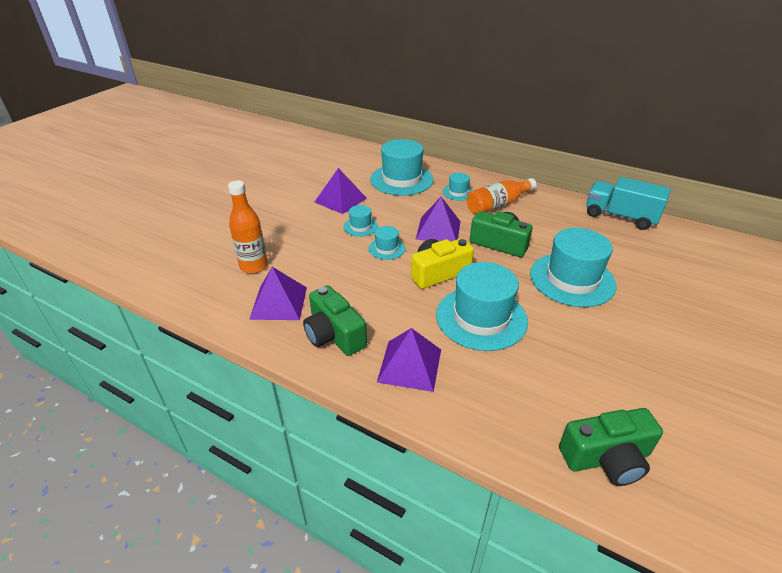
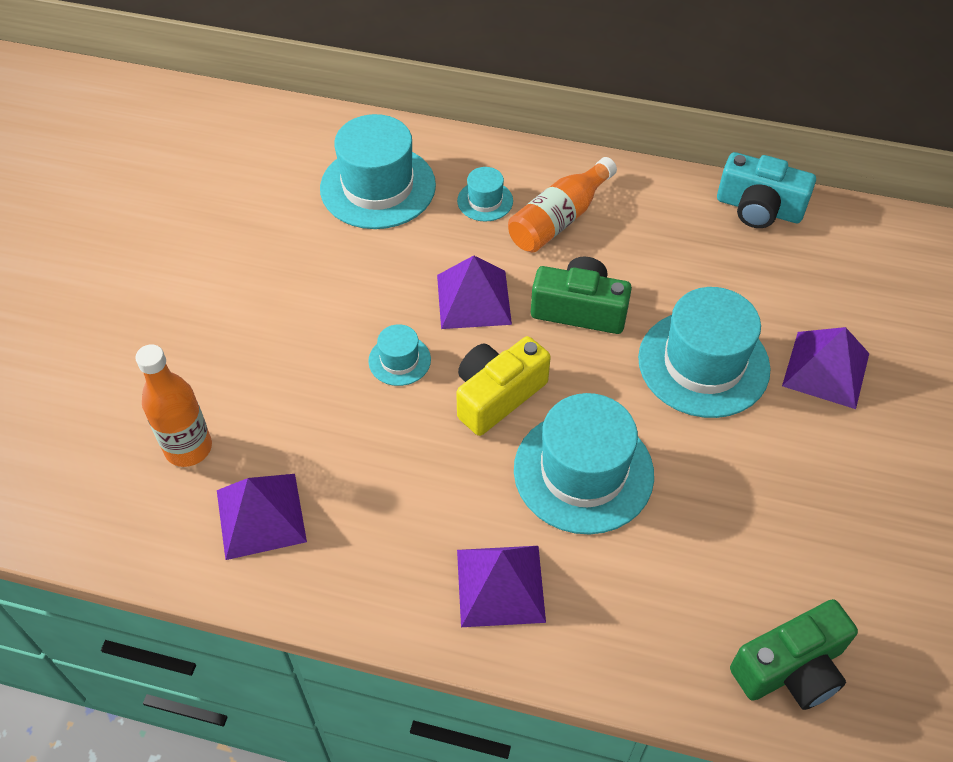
camera: 15 degrees left, 15 degrees up
(334, 335) = (371, 557): green camera -> none
(340, 200) = (284, 260): purple pyramid -> purple pyramid (826, 369)
(360, 226) = (340, 319): turquoise hat -> none
(620, 217) = (759, 208): turquoise truck -> turquoise camera

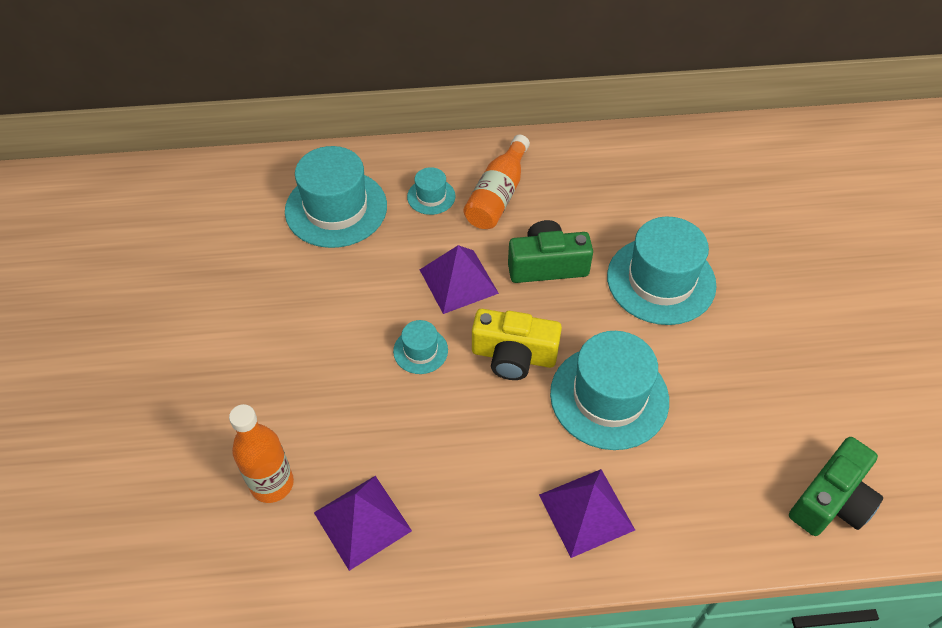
camera: 20 degrees left, 0 degrees up
(497, 395) = (513, 355): yellow camera -> yellow camera turned 105 degrees counterclockwise
(759, 208) = (647, 145): turquoise camera -> none
(826, 369) = (752, 258): purple pyramid -> none

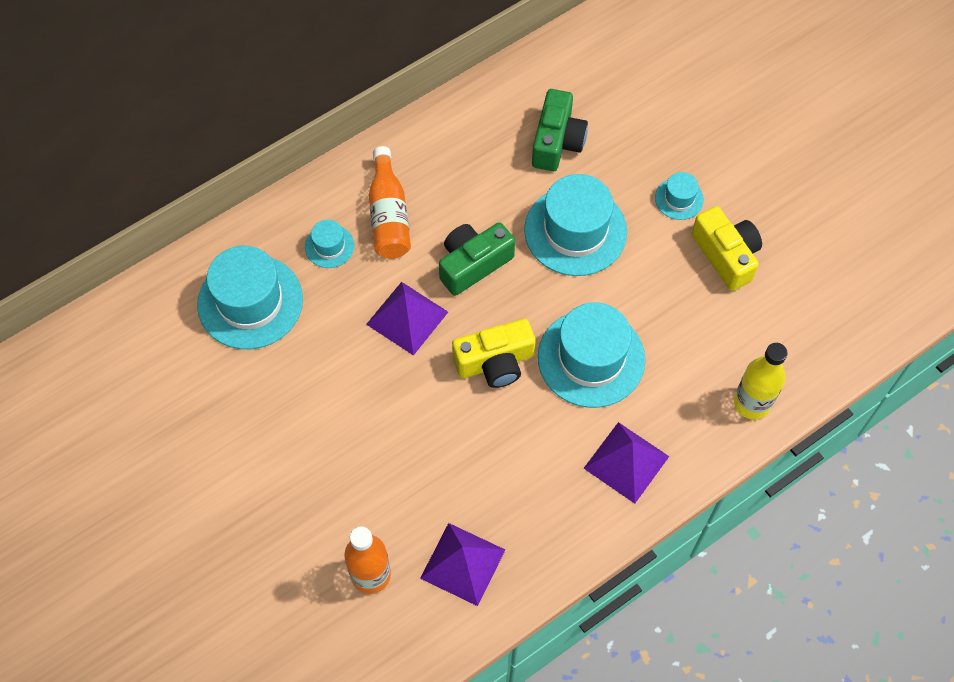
camera: 30 degrees left, 10 degrees up
(420, 351) = (416, 398): turquoise hat -> turquoise hat (679, 199)
(756, 523) = (752, 403): none -> yellow bottle
(804, 369) = (726, 255): none -> yellow camera
(831, 500) = (795, 356): green camera -> green camera (557, 142)

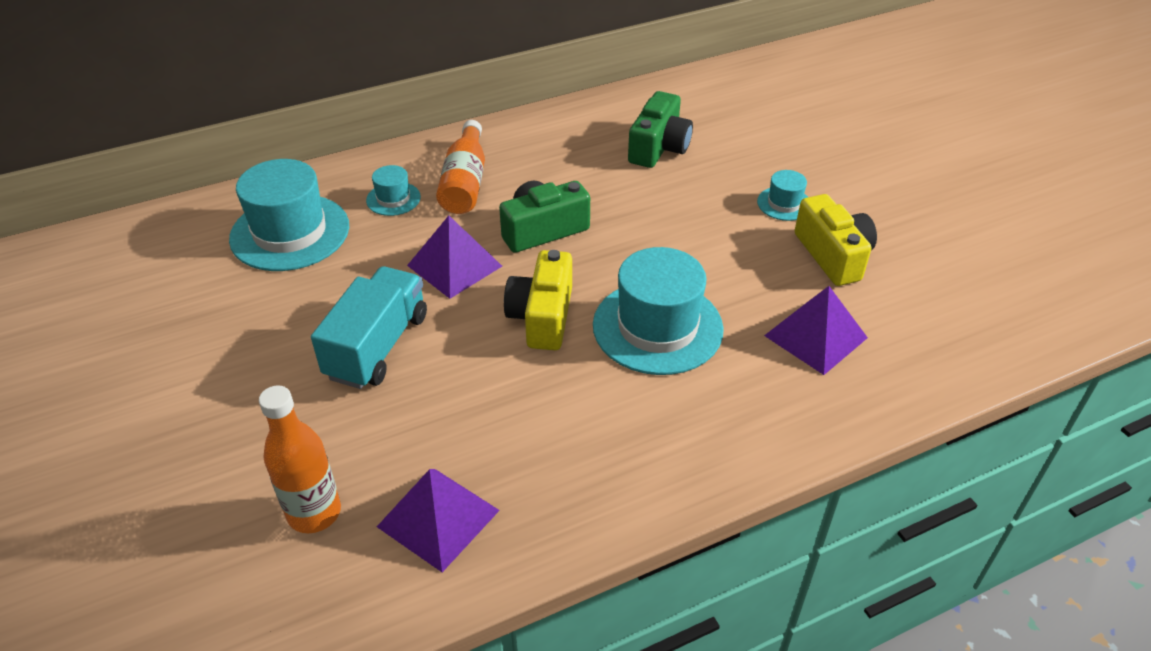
camera: 10 degrees right, 20 degrees down
(368, 415) = (377, 346): none -> turquoise truck
(495, 362) = (542, 316): yellow camera -> yellow camera turned 105 degrees clockwise
(575, 231) = (663, 216): turquoise hat -> none
(626, 462) = (681, 436): purple pyramid -> purple pyramid (815, 336)
(752, 403) = (853, 396): yellow bottle -> none

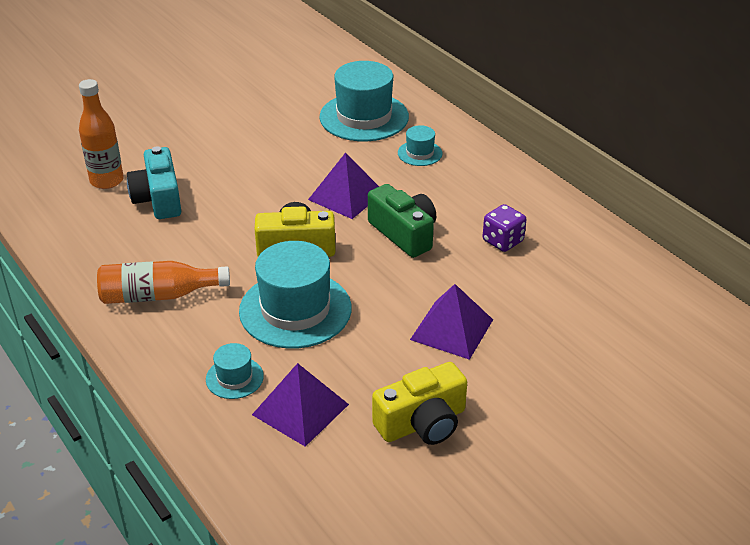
camera: 80 degrees right, 5 degrees down
(377, 346) = (251, 177): turquoise truck -> none
(389, 448) = (158, 199): none -> turquoise camera
(438, 518) = (101, 228): purple pyramid -> purple pyramid (452, 329)
(465, 182) = (455, 184): orange bottle -> orange bottle (158, 295)
(575, 167) = (503, 241): none -> purple dice
(659, 147) = (559, 290): green camera -> none
(784, 203) = (497, 385): turquoise hat -> turquoise hat (234, 378)

